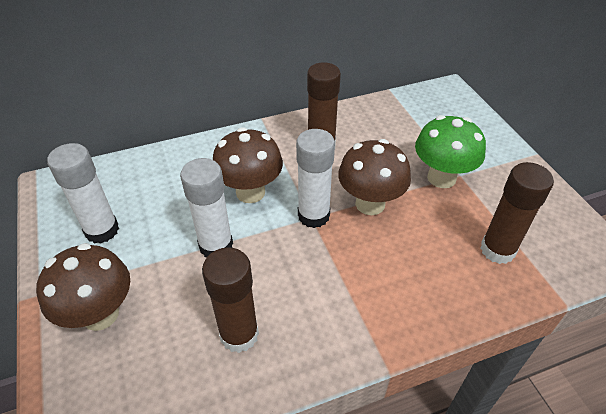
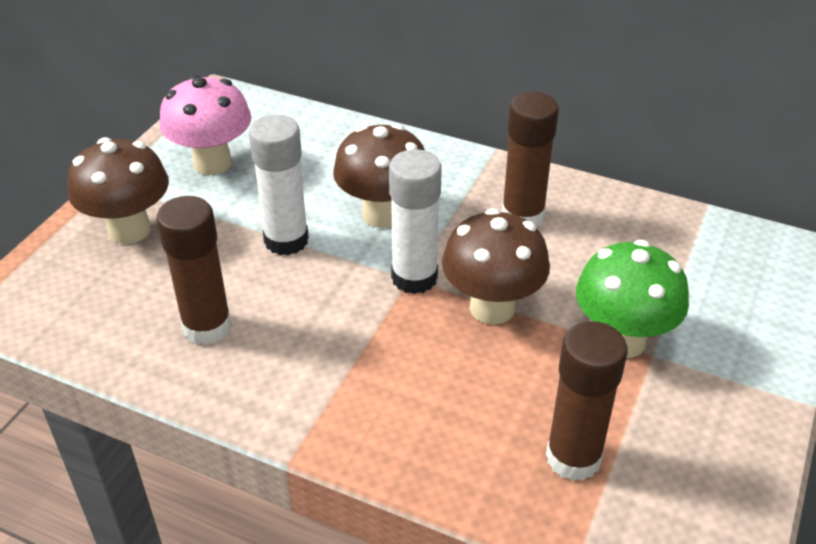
camera: 45 degrees right, 5 degrees down
(102, 230) = (212, 163): white glue stick -> pink mushroom

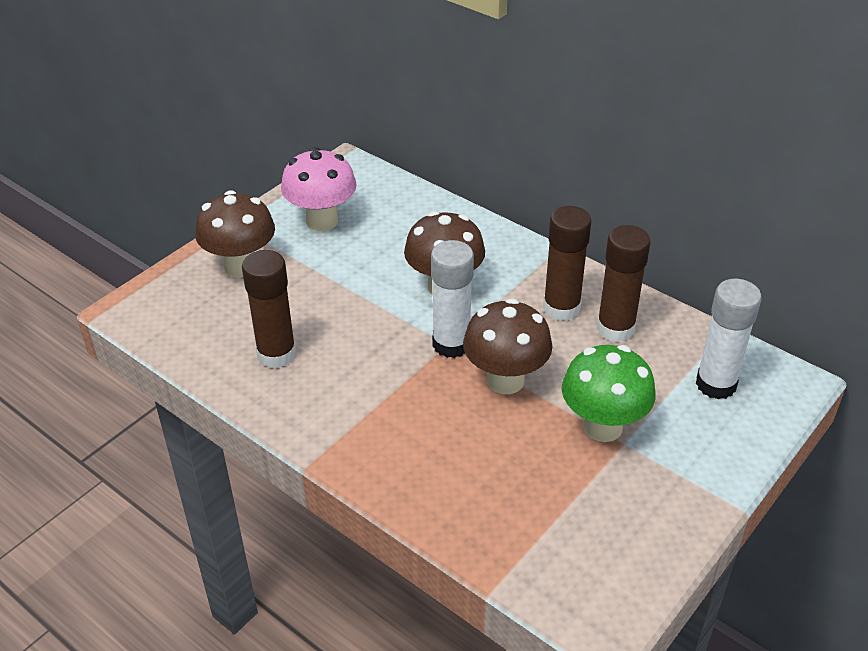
camera: 15 degrees right, 0 degrees up
(286, 240) = (359, 296): white glue stick -> white glue stick (716, 384)
(573, 458) = (524, 510): brown glue stick -> brown glue stick (615, 328)

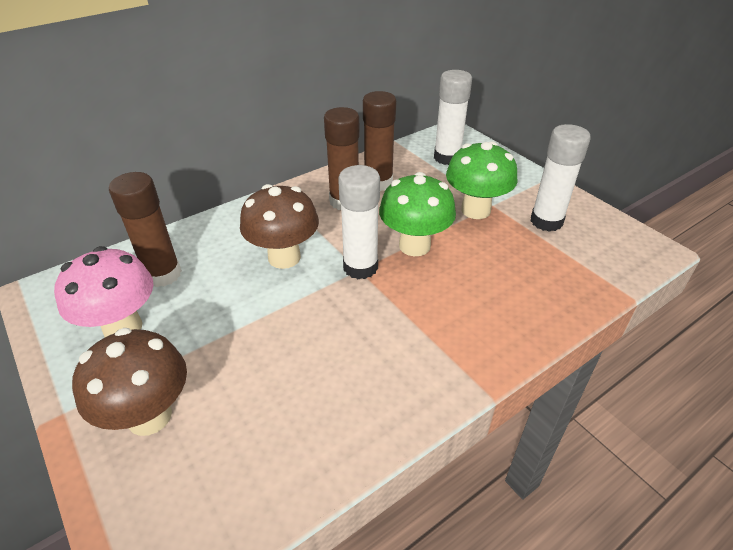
camera: 75 degrees left, 0 degrees up
(276, 354) = (321, 400): brown glue stick -> brown glue stick (163, 274)
(505, 380) = (414, 245): brown mushroom -> green mushroom
(612, 501) = (546, 221): none -> white glue stick

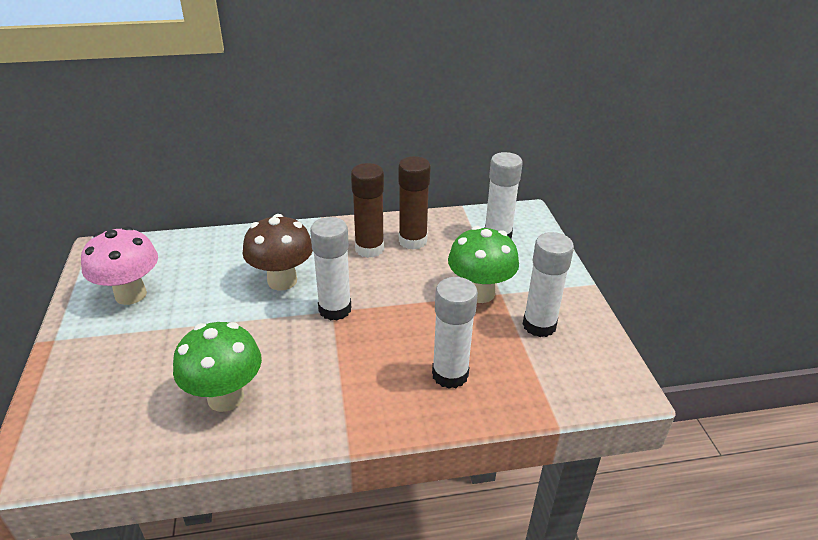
camera: 25 degrees right, 5 degrees down
(149, 416) = (101, 364): brown mushroom -> none
(163, 274) = (186, 264): brown glue stick -> none
(414, 245) = (395, 306): green mushroom -> green mushroom (225, 397)
(514, 289) = (450, 374): none -> white glue stick

